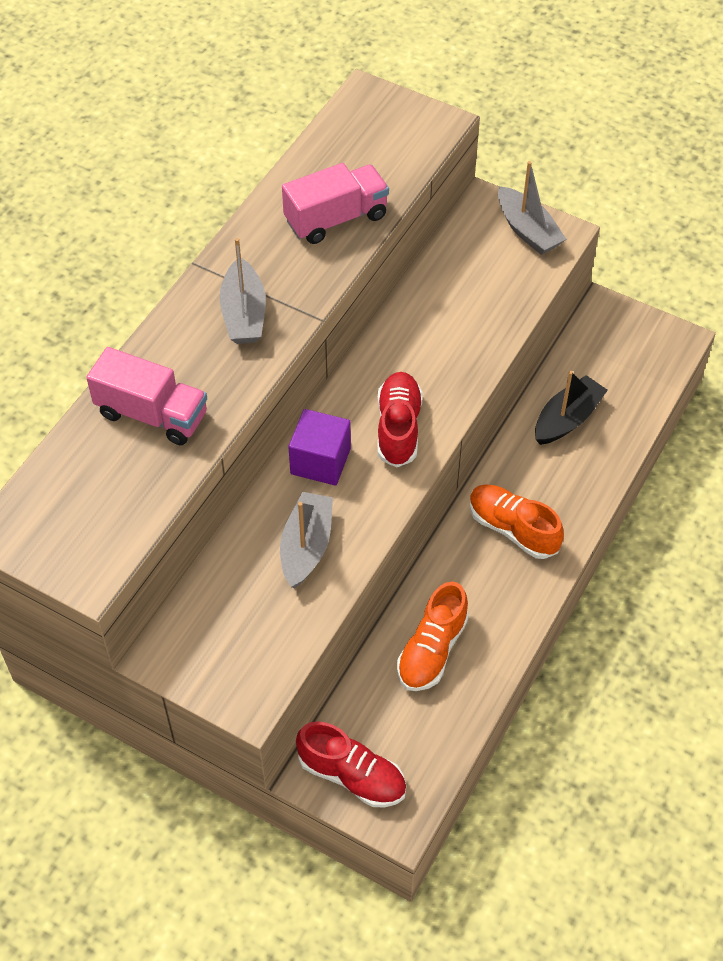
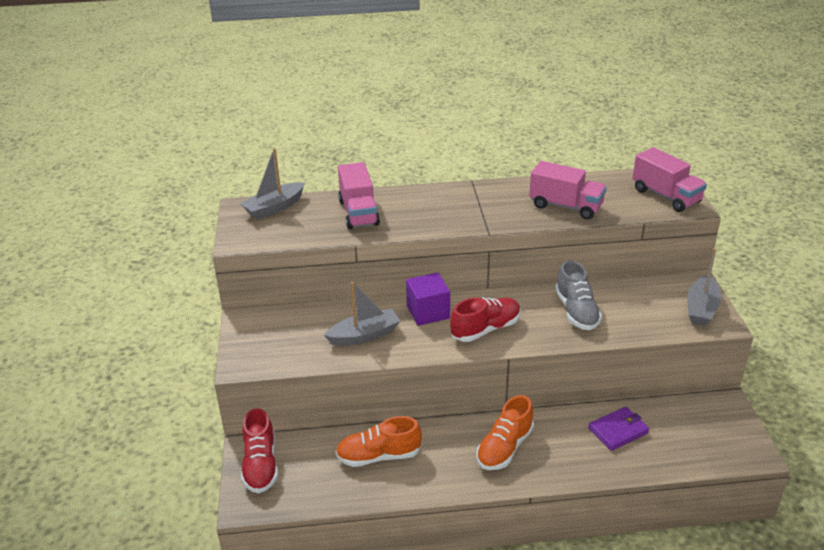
camera: 55 degrees right, 20 degrees down
(244, 314) = (459, 209): grey boat -> grey boat (274, 207)
(401, 126) = (666, 196): none -> pink truck
(441, 331) = (576, 311): none -> grey shoe
(512, 529) = (504, 448): orange shoe -> orange shoe turned 150 degrees counterclockwise
(567, 419) = (618, 430): black boat -> purple wallet

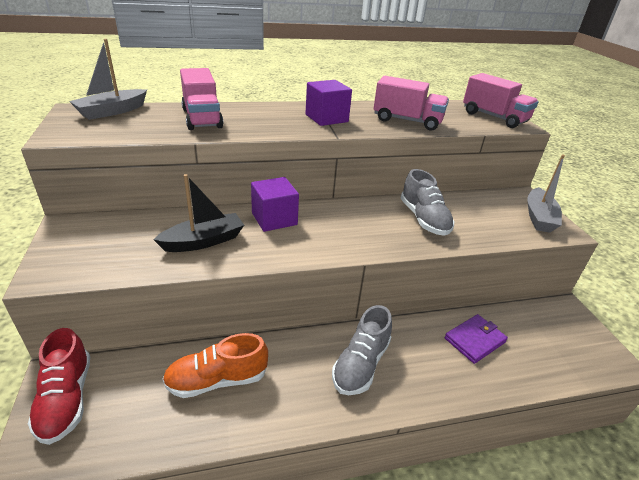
camera: 10 degrees left, 0 degrees up
(364, 335) = (204, 241): grey boat -> black boat
(481, 206) = (326, 118): none -> purple cube
(485, 329) = (336, 235): red shoe -> none
(504, 448) = (361, 364): orange shoe -> grey shoe

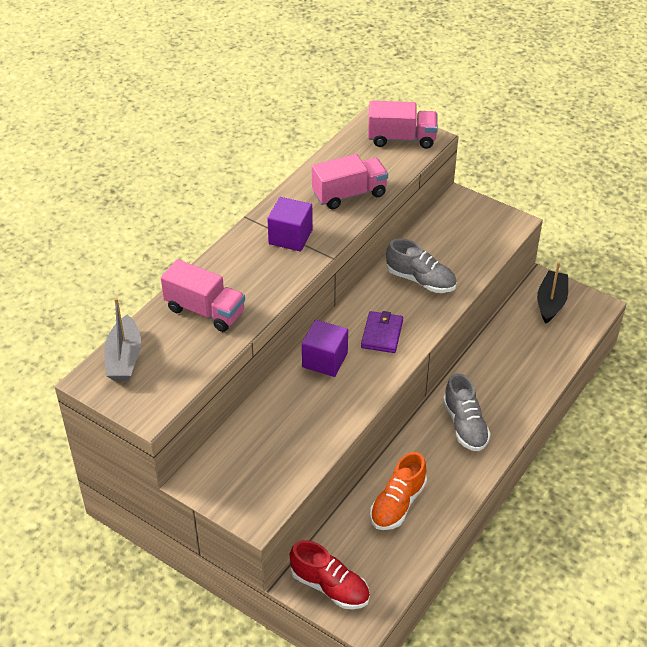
camera: 40 degrees left, 10 degrees up
(204, 241) = (309, 416): black boat -> black boat (551, 302)
(475, 340) = (511, 353): purple wallet -> purple wallet (382, 334)
(539, 217) = (489, 219): grey boat -> none

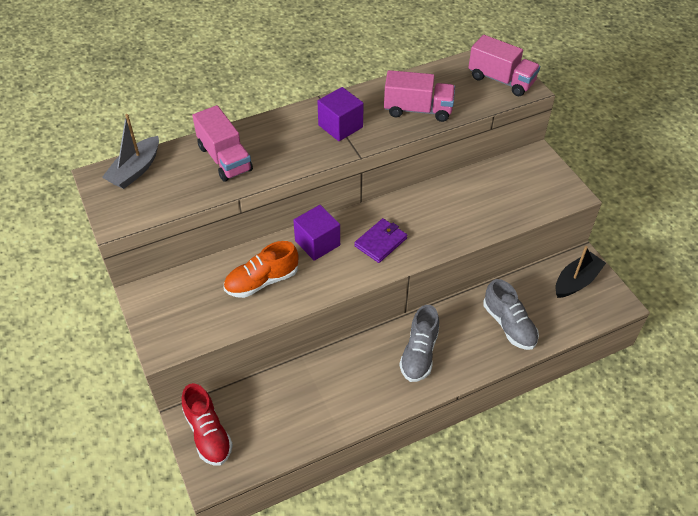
camera: 30 degrees right, 5 degrees up
(398, 504) = (313, 393): orange shoe -> orange shoe (262, 281)
(420, 280) = (449, 210): grey shoe -> grey shoe (509, 325)

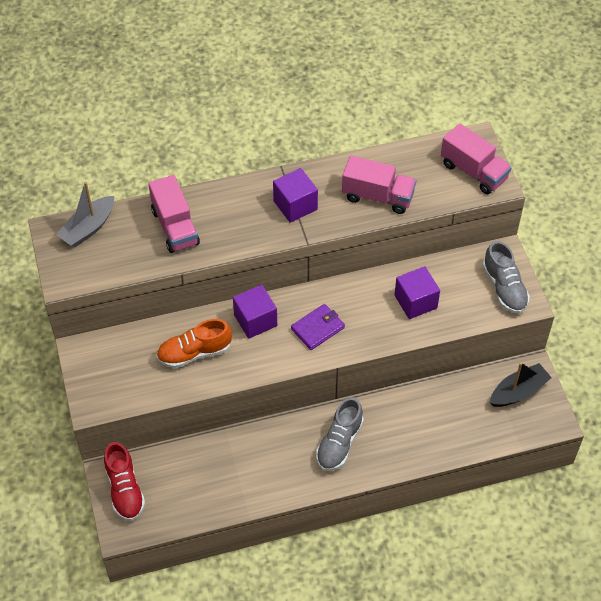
camera: 10 degrees right, 5 degrees up
(469, 206) = (415, 302): none -> purple cube
(509, 325) = (436, 427): grey shoe -> grey shoe (504, 288)

